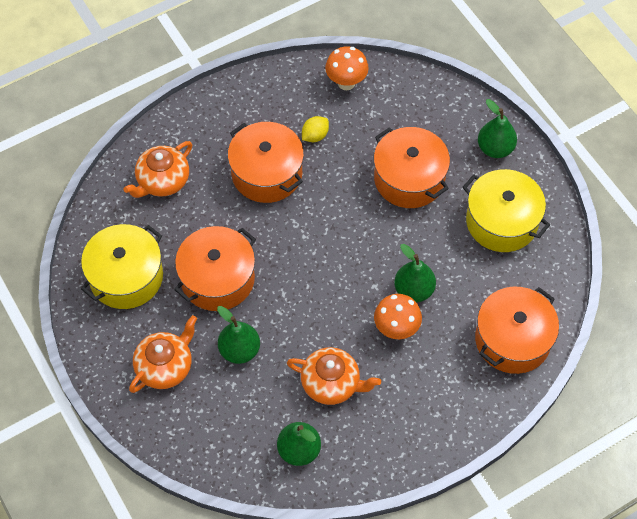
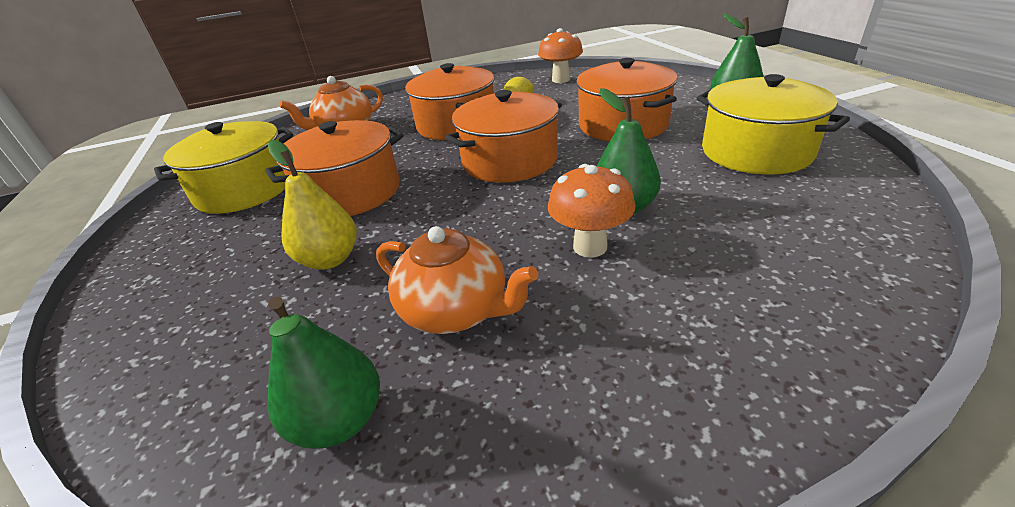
camera: 15 degrees right, 25 degrees down
(165, 366) = (210, 272): orange teapot -> none
(239, 350) = (330, 259): green pear -> yellow pear
(512, 339) = (817, 269): orange pot -> orange pot (509, 160)

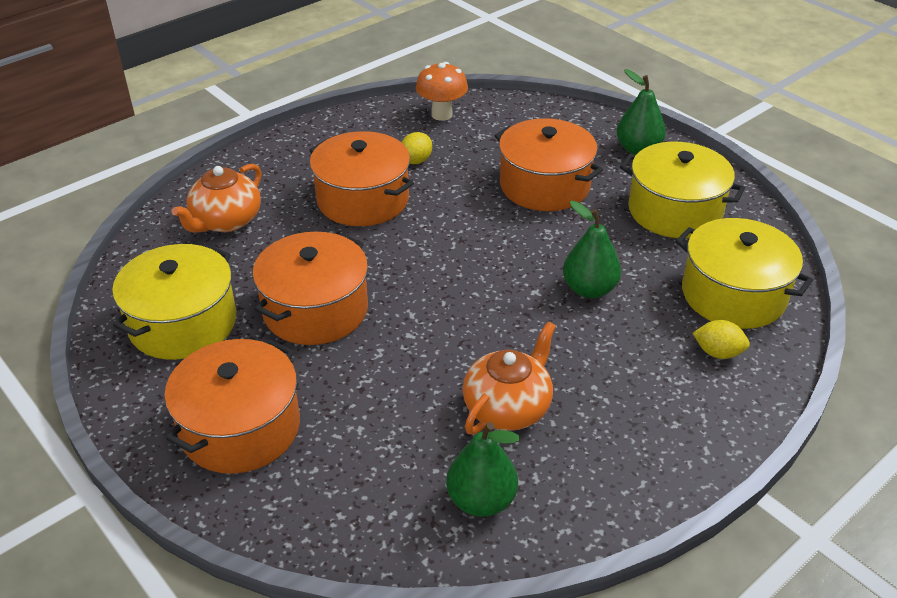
camera: 25 degrees left, 5 degrees up
(330, 259) = (362, 385): yellow pear -> none
(456, 310) = (508, 407): orange teapot -> orange teapot turned 60 degrees counterclockwise
(509, 160) = (456, 247): orange pot -> orange pot (240, 428)
(590, 247) = (580, 333): orange mushroom -> none
(768, 296) = (718, 352): none -> yellow lemon
(811, 234) = (733, 294): none -> yellow pot

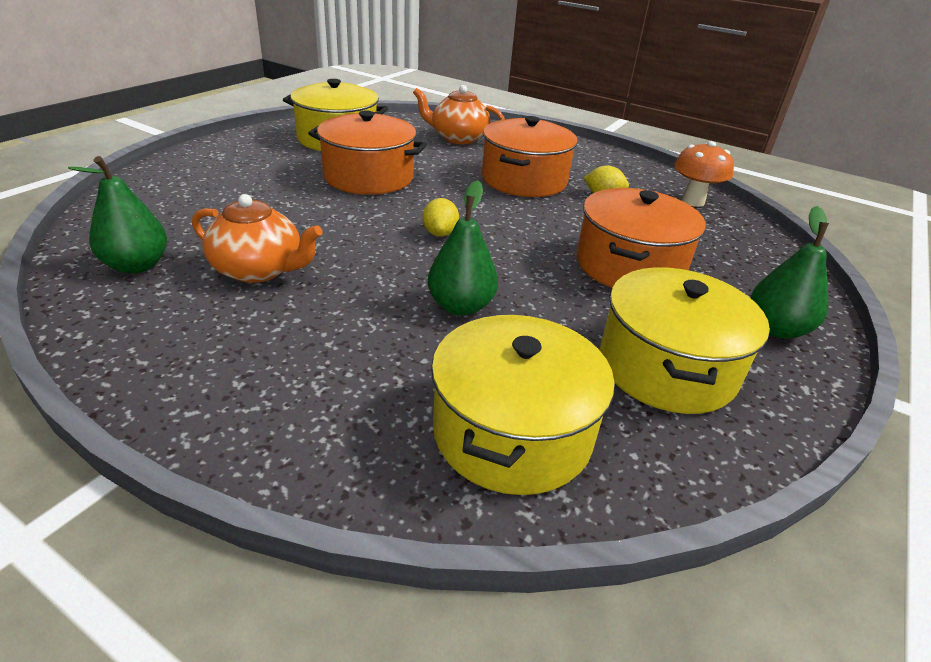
camera: 70 degrees right, 5 degrees down
(240, 428) = (231, 167): orange pot -> none
(718, 352) = (379, 418): yellow lemon -> yellow lemon (440, 233)

